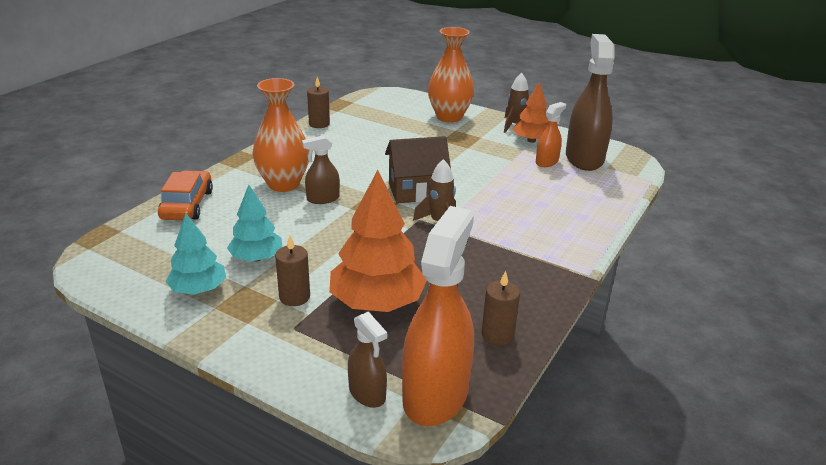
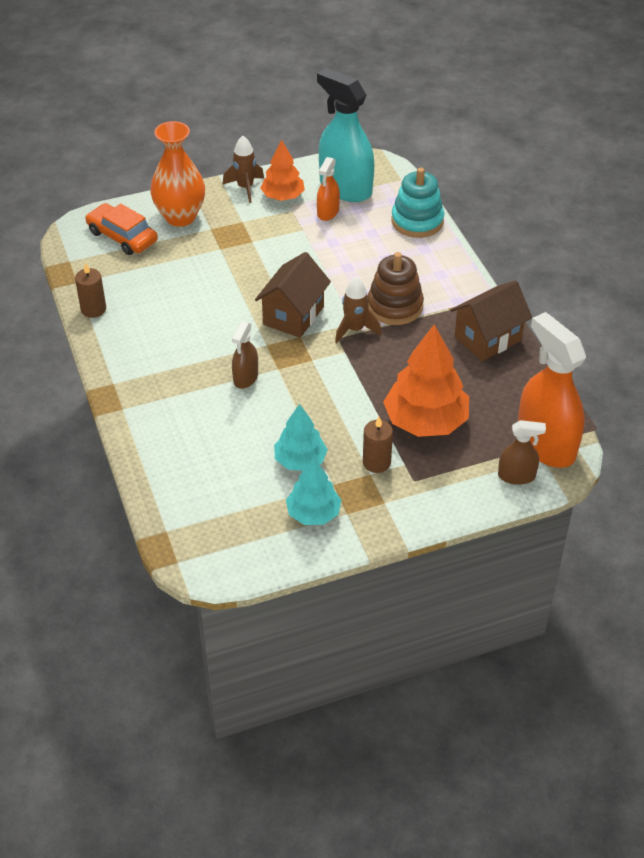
camera: 50 degrees left, 15 degrees up
(187, 205) = (163, 469): orange car -> orange car (122, 236)
(283, 184) = (192, 390): orange vase -> none
(494, 230) = (395, 306): none -> brown stacking toy
(497, 334) = (516, 381): brown candle -> none
(528, 293) = (487, 338): none -> brown house
(546, 162) = (328, 212): orange spray bottle -> orange spray bottle turned 150 degrees counterclockwise
(584, 158) = (345, 188): brown spray bottle -> turquoise spray bottle
(605, 200) = (417, 221): none -> turquoise stacking toy

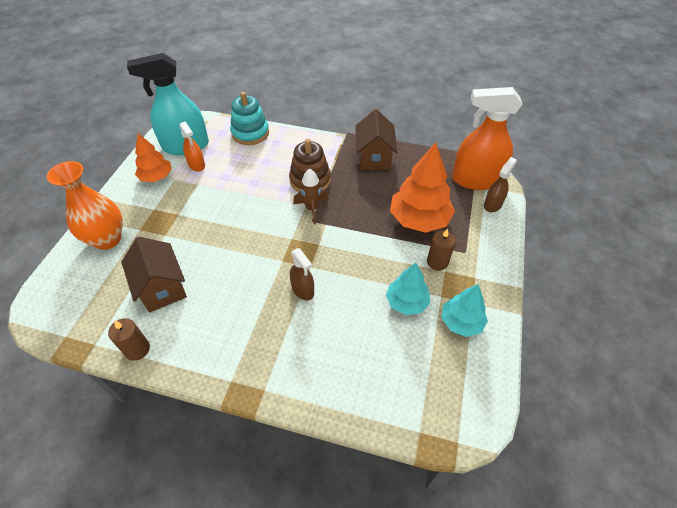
camera: 55 degrees left, 5 degrees up
(122, 236) = (83, 285): orange car -> none
(245, 188) = (125, 190): brown rocket -> none
(293, 315) = (269, 231): brown house -> brown house (162, 288)

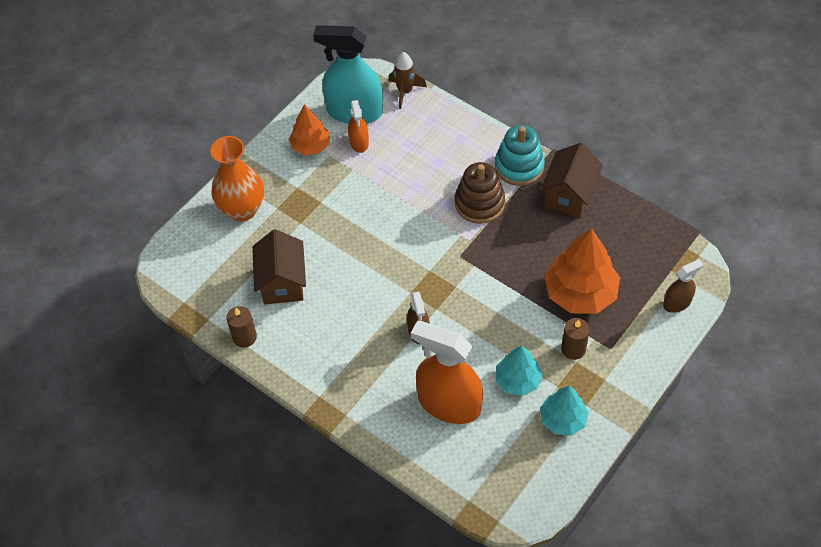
camera: 25 degrees right, 5 degrees up
(250, 133) = (435, 115): turquoise stacking toy -> turquoise stacking toy (519, 166)
(312, 209) = (466, 241): brown rocket -> brown rocket (405, 91)
(476, 180) = (676, 264): orange spray bottle -> orange spray bottle (449, 403)

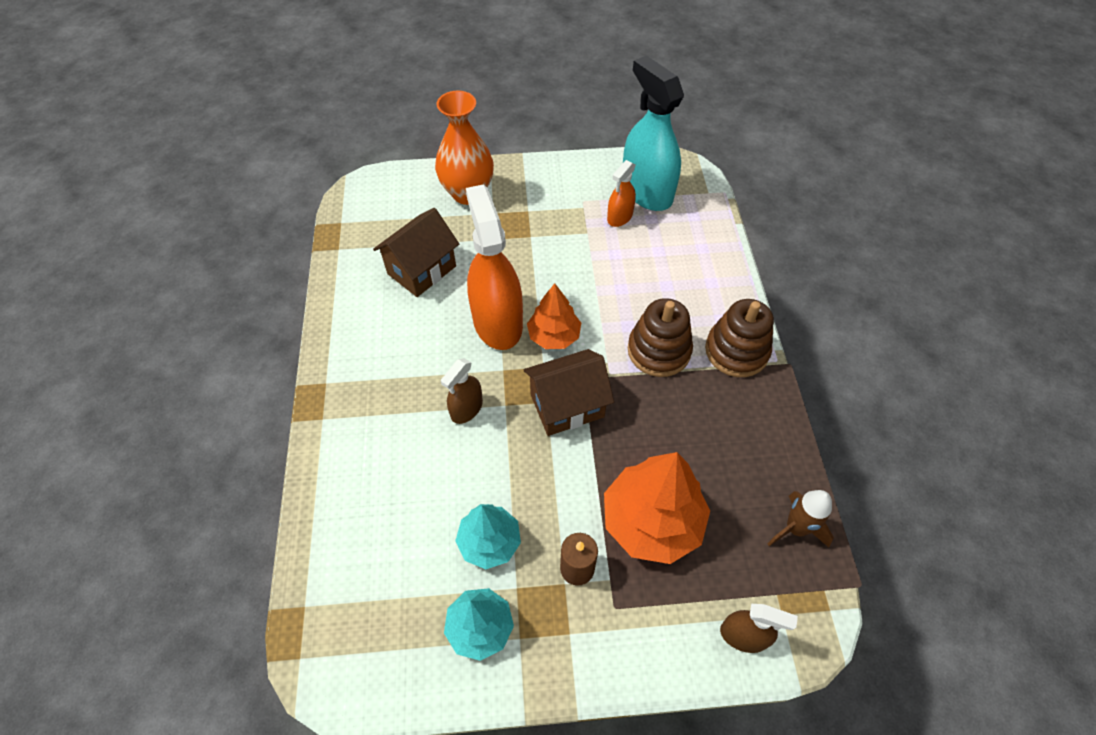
camera: 45 degrees right, 0 degrees up
(244, 337) = (341, 285): brown candle -> none
(311, 146) = (578, 189): orange tree -> orange tree (554, 336)
(405, 91) = (709, 209): brown rocket -> brown rocket (795, 528)
(449, 403) = (407, 497): orange spray bottle -> orange spray bottle (497, 322)
(519, 166) = (736, 351): turquoise stacking toy -> brown stacking toy
(569, 195) = (754, 418): brown house -> brown house (567, 405)

